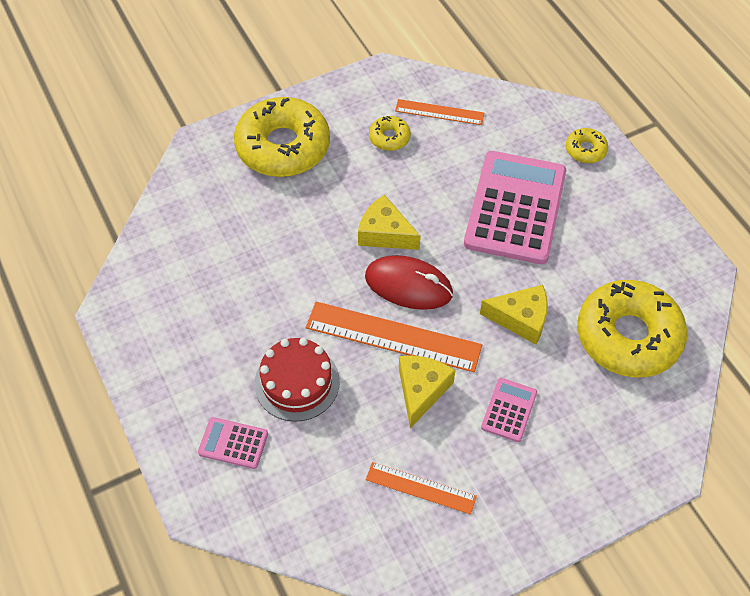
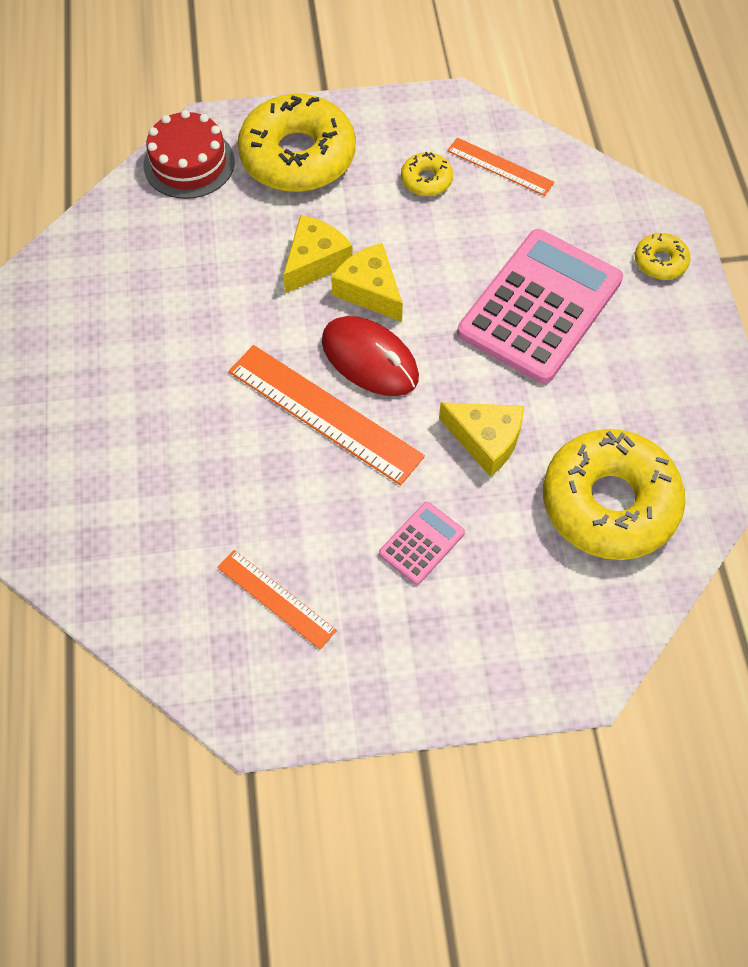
camera: 20 degrees right, 5 degrees up
(233, 443) = (89, 476): pink calculator -> none
(297, 382) = (191, 431): red cake -> red cake (189, 163)
(421, 390) = (328, 486): yellow cheese -> yellow cheese (315, 261)

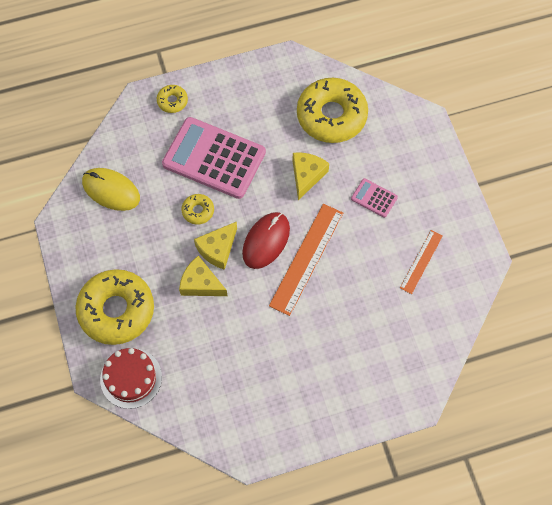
camera: 100 degrees left, 5 degrees up
(426, 180) = (127, 230): yellow donut -> yellow donut (198, 211)
(500, 167) = (111, 190): orange ruler -> yellow mouse

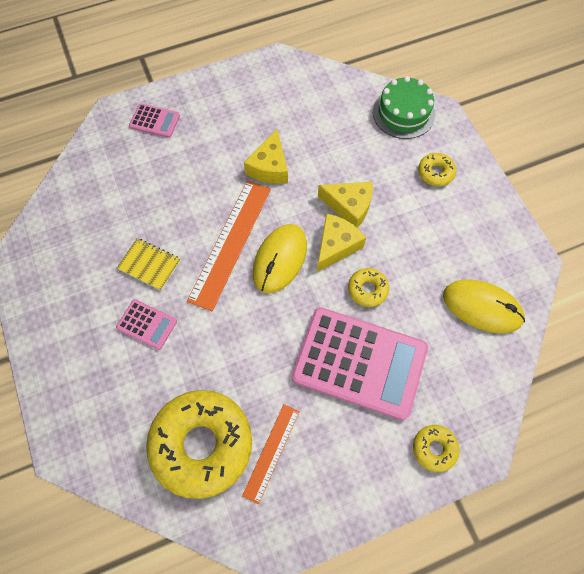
camera: 175 degrees right, 0 degrees up
(116, 310) = (435, 172): yellow donut -> yellow donut, size x0.44
(131, 378) = (403, 113): red cake -> green cake
(266, 241) = (280, 259): red mouse -> yellow mouse
(306, 176) = (234, 348): yellow cheese -> yellow cheese (269, 167)
(374, 245) = (149, 265): none -> yellow notebook
(376, 389) = (155, 121): none -> pink calculator
(421, 261) = (95, 250): orange ruler -> orange ruler (271, 452)

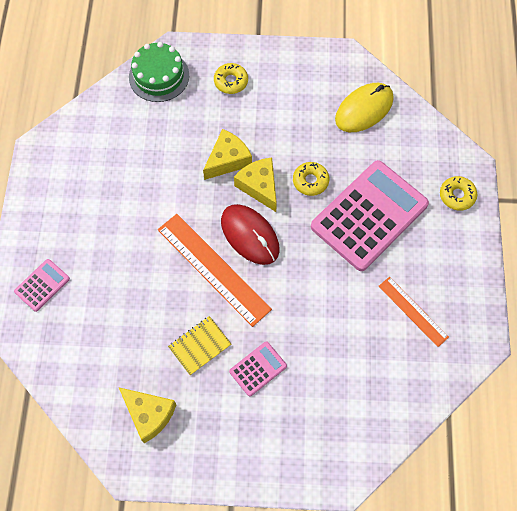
camera: 65 degrees left, 0 degrees up
(202, 444) = (384, 362): yellow donut -> none
(269, 167) = (153, 205): yellow cheese -> yellow cheese (149, 414)
(280, 259) = (250, 235): yellow mouse -> red mouse

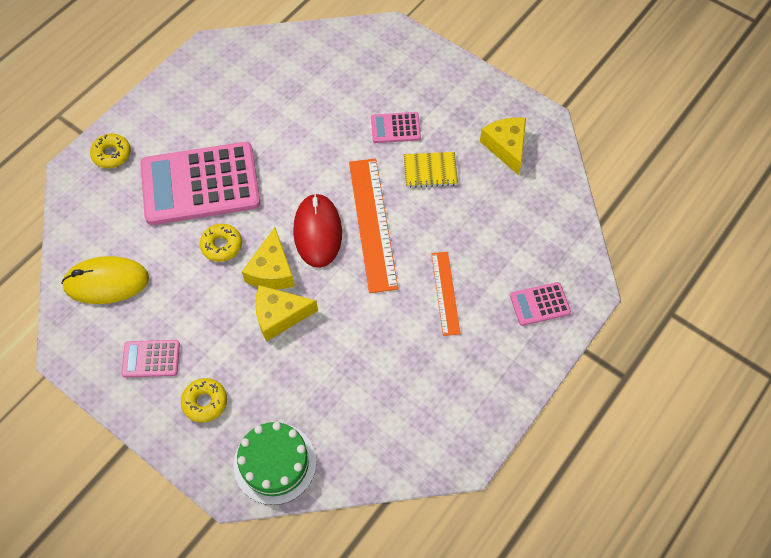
camera: 145 degrees left, 5 degrees down
(288, 84) = (151, 359): none -> pink calculator
(413, 311) = (238, 95): orange ruler -> orange ruler (445, 293)

